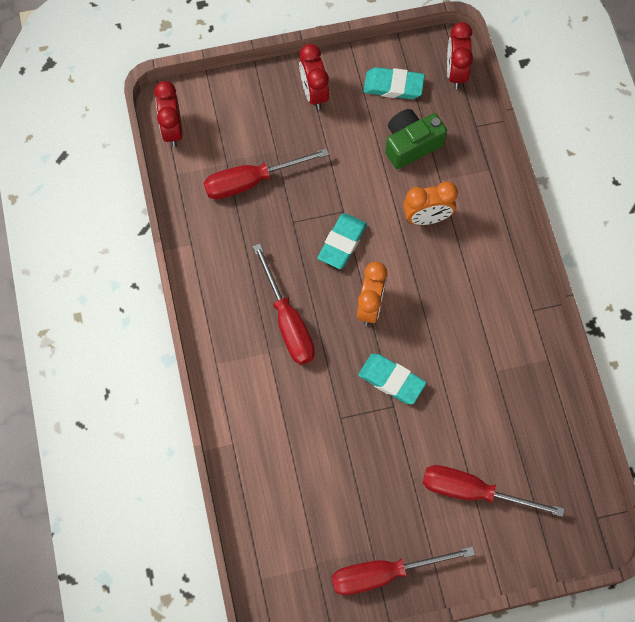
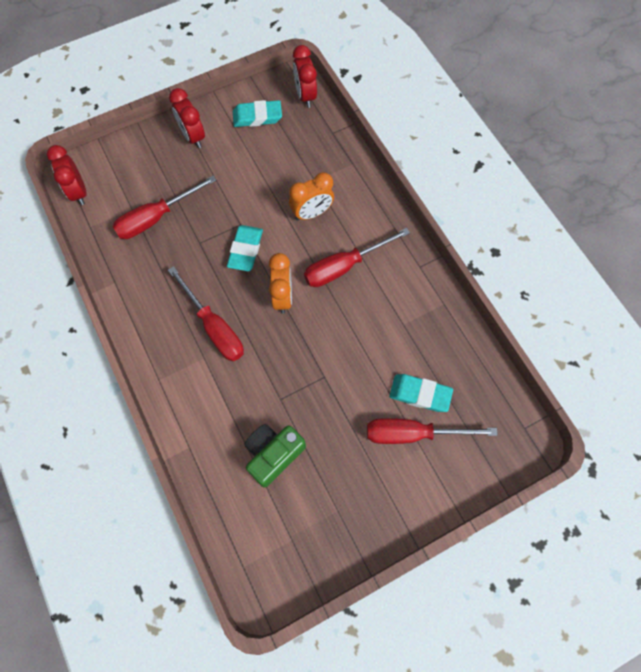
camera: 15 degrees left, 0 degrees up
(384, 573) = (354, 530): red screwdriver -> red screwdriver (344, 266)
(391, 380) = (316, 355): turquoise eraser -> turquoise eraser (420, 394)
(411, 144) = (283, 158): green camera -> green camera (273, 454)

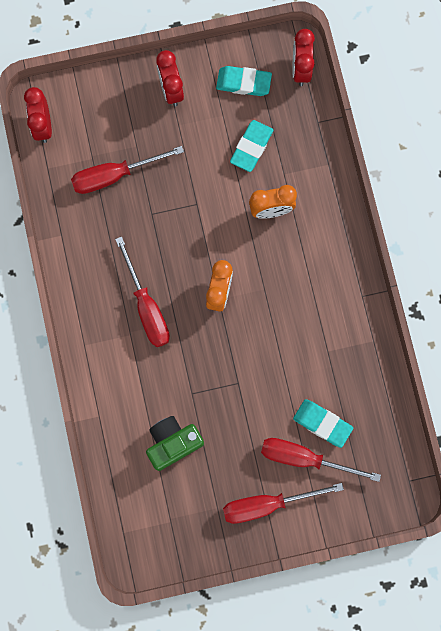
camera: 15 degrees right, 10 degrees up
(245, 250) = (195, 234): turquoise eraser -> turquoise eraser (251, 147)
(344, 266) = (287, 277): red screwdriver -> red screwdriver (267, 504)

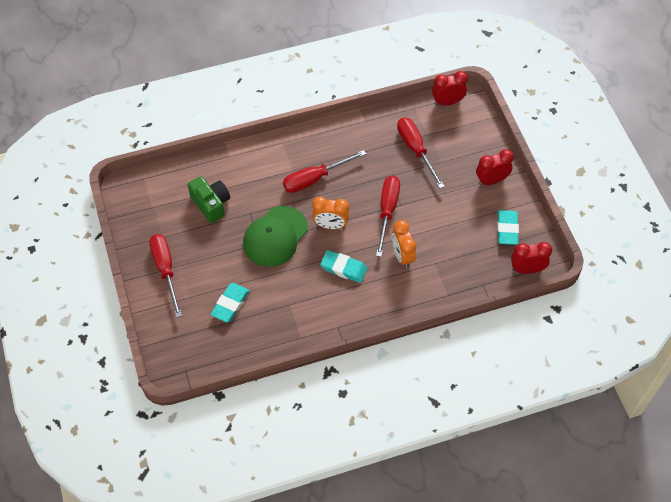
camera: 85 degrees right, 20 degrees down
(229, 363) = (275, 236): none -> green cap
(251, 147) = (453, 239): turquoise eraser -> turquoise eraser (343, 268)
(304, 458) = (202, 293): red screwdriver -> red screwdriver (387, 211)

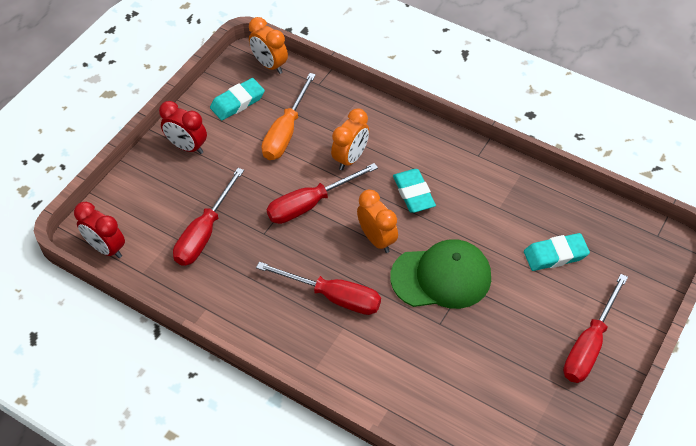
camera: 130 degrees left, 5 degrees down
(211, 204) = (468, 371): green camera -> none
(456, 238) = (286, 132): none -> orange screwdriver
(527, 269) = (270, 65): red clock -> orange clock

